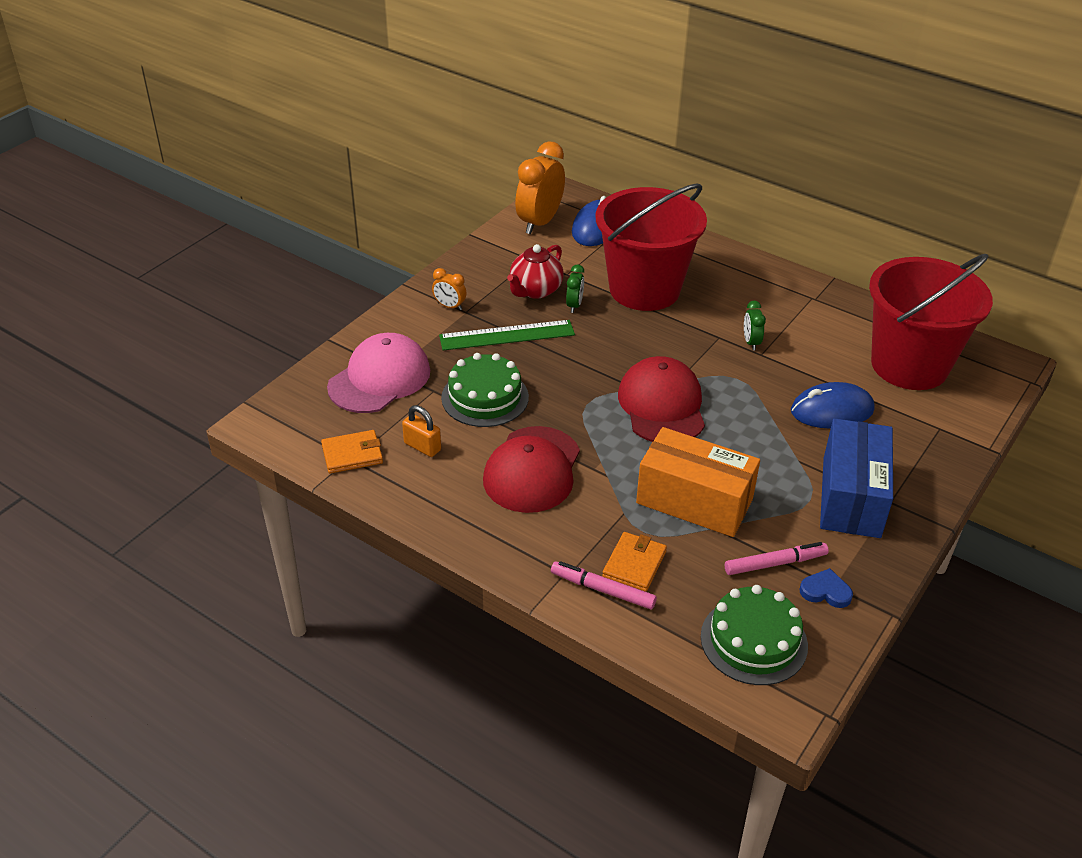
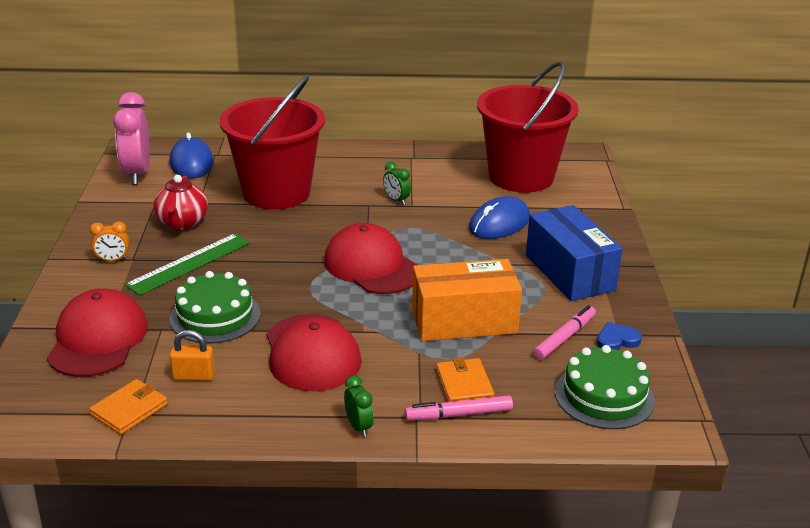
camera: 35 degrees left, 10 degrees down
(379, 379) = (98, 339): pink cap -> red cap
(539, 222) = (137, 174): orange clock -> pink clock
(574, 305) = (228, 222): green clock -> green clock (359, 426)

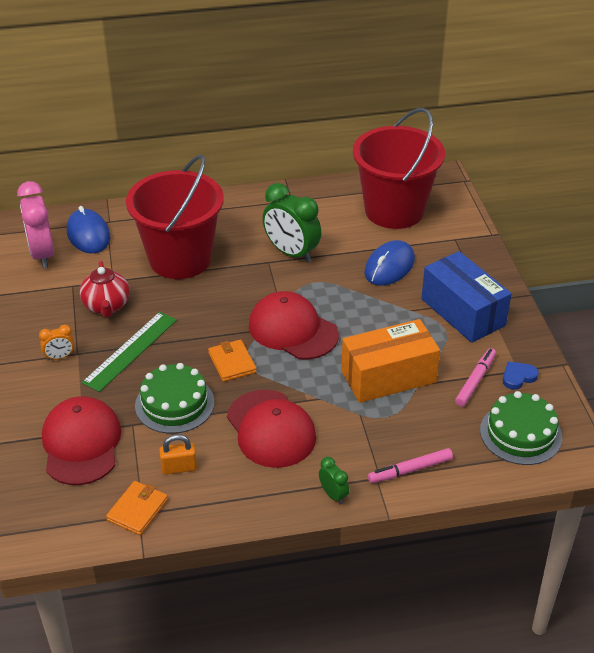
camera: 10 degrees left, 10 degrees up
(396, 200) = (291, 253): green clock -> green clock, size x2.09
(464, 385) = (406, 440): orange wallet -> orange wallet (232, 363)

